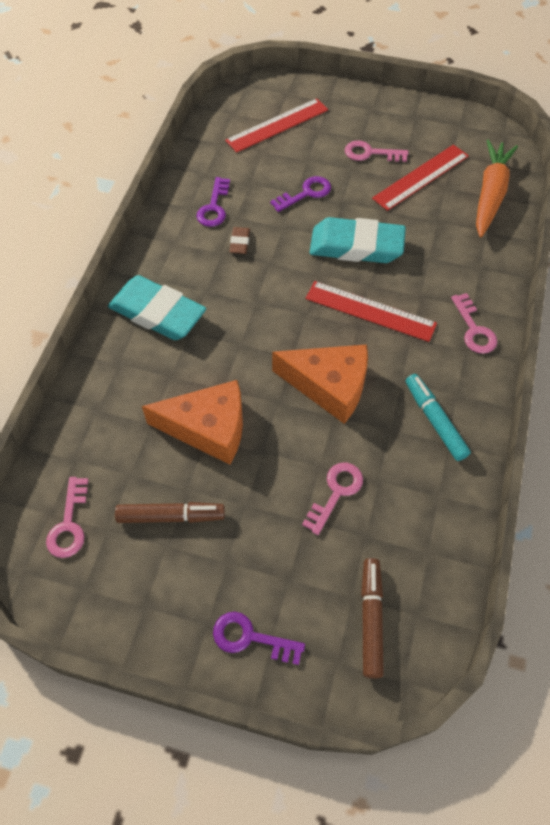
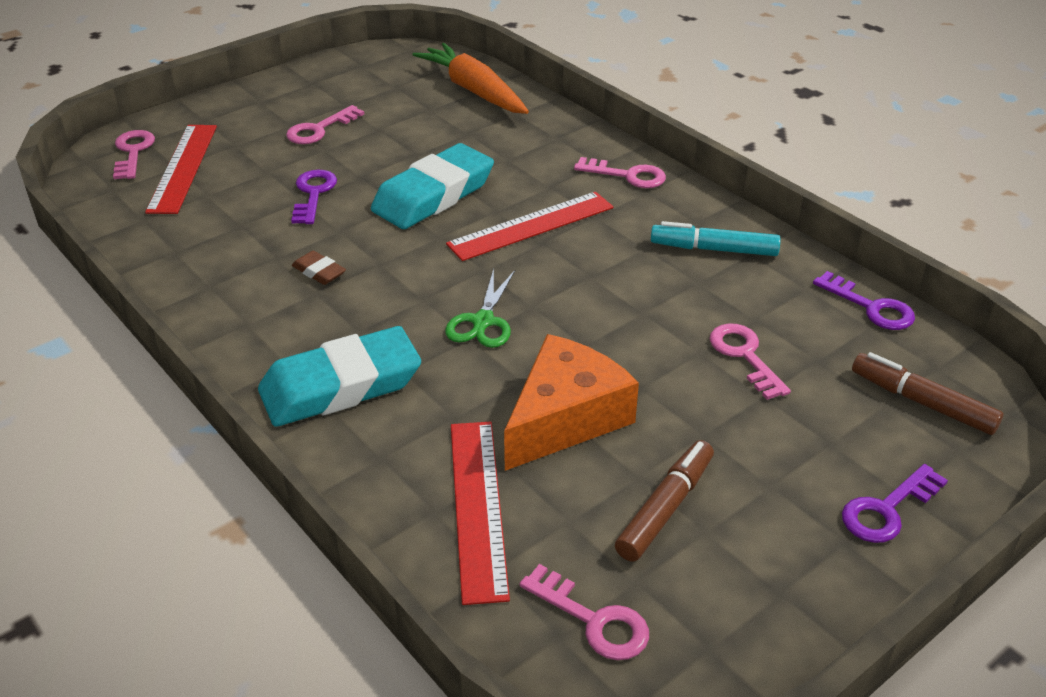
camera: 55 degrees left, 20 degrees down
(214, 207) = (236, 267): purple key -> purple key (870, 307)
(259, 342) = (483, 321): none -> green scissors
(271, 96) = (133, 152): none -> pink key
(329, 386) = (600, 298): orange cheese -> none
(421, 177) = (396, 116): red ruler -> red ruler (478, 507)

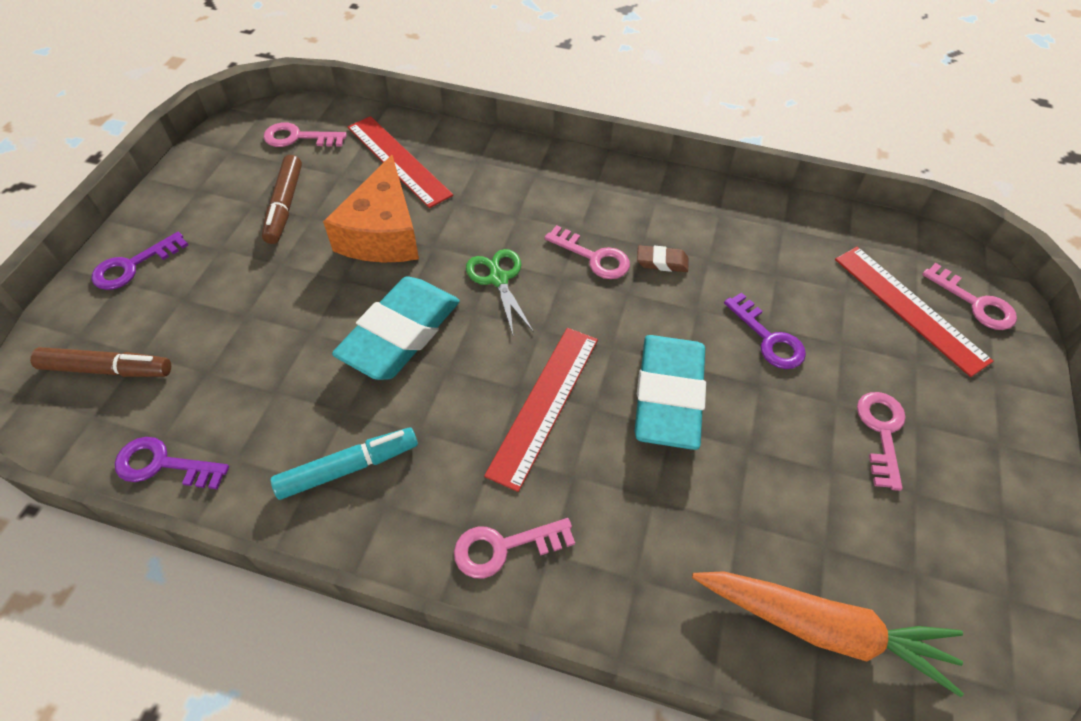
camera: 145 degrees right, 15 degrees up
(341, 386) = (546, 188): turquoise eraser -> turquoise eraser (400, 334)
(744, 356) = (271, 346): pink key -> pink key (593, 257)
(887, 510) = (133, 266): purple key -> purple key turned 150 degrees counterclockwise

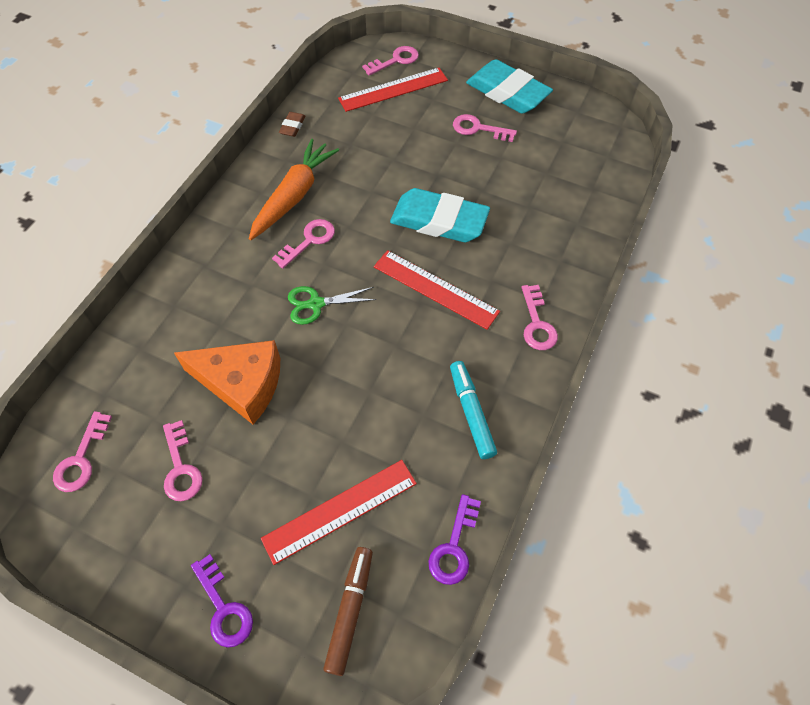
camera: 80 degrees left, 5 degrees up
(284, 205) = (181, 468): brown marker -> pink key
(398, 160) = (150, 368): red ruler -> red ruler (340, 510)
(400, 334) = (356, 374): turquoise eraser -> turquoise eraser (507, 93)
(662, 262) = (324, 202): brown eraser -> brown eraser (292, 126)
(768, 338) = (403, 161): purple key -> none
(822, 628) = (590, 186): orange carrot -> orange carrot (294, 196)

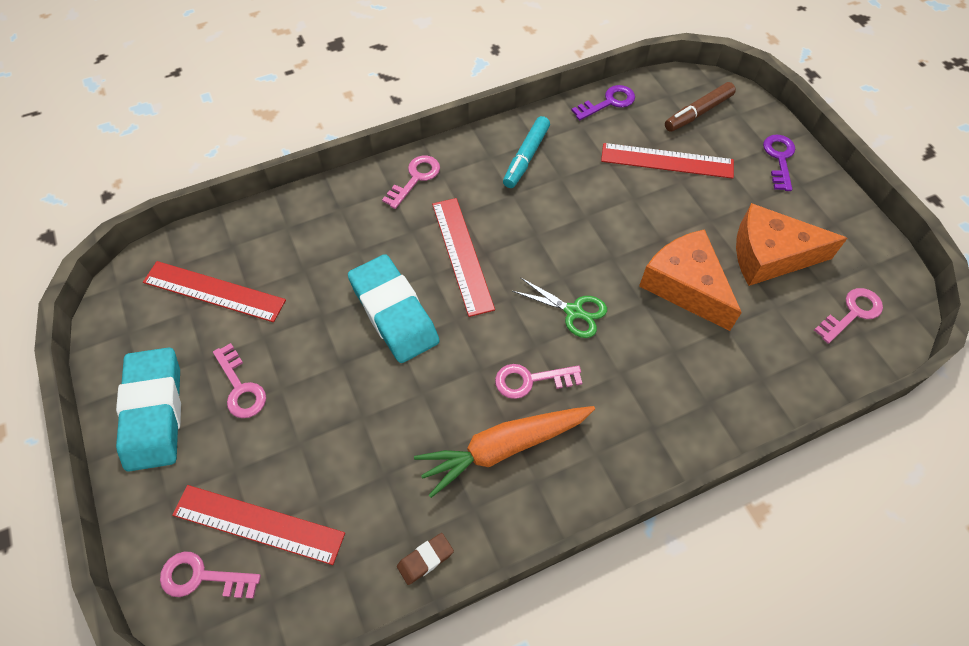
camera: 140 degrees left, 0 degrees up
(181, 468) = (770, 256): pink key -> orange cheese
(563, 159) = (214, 291): none -> red ruler

